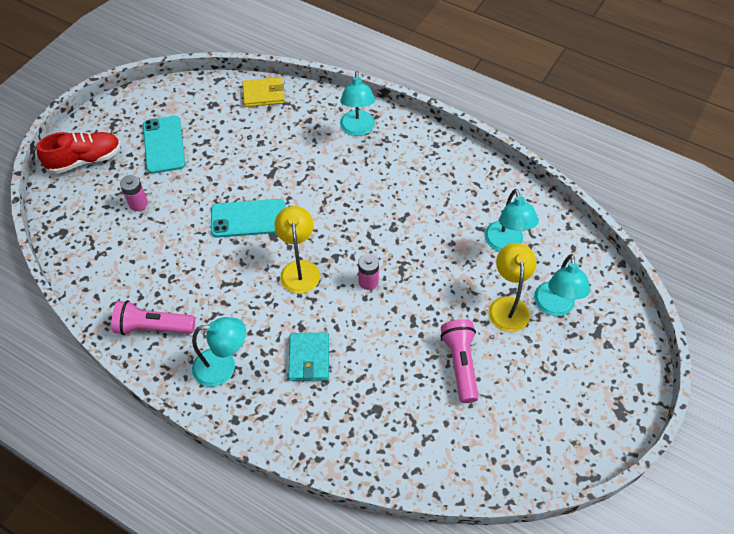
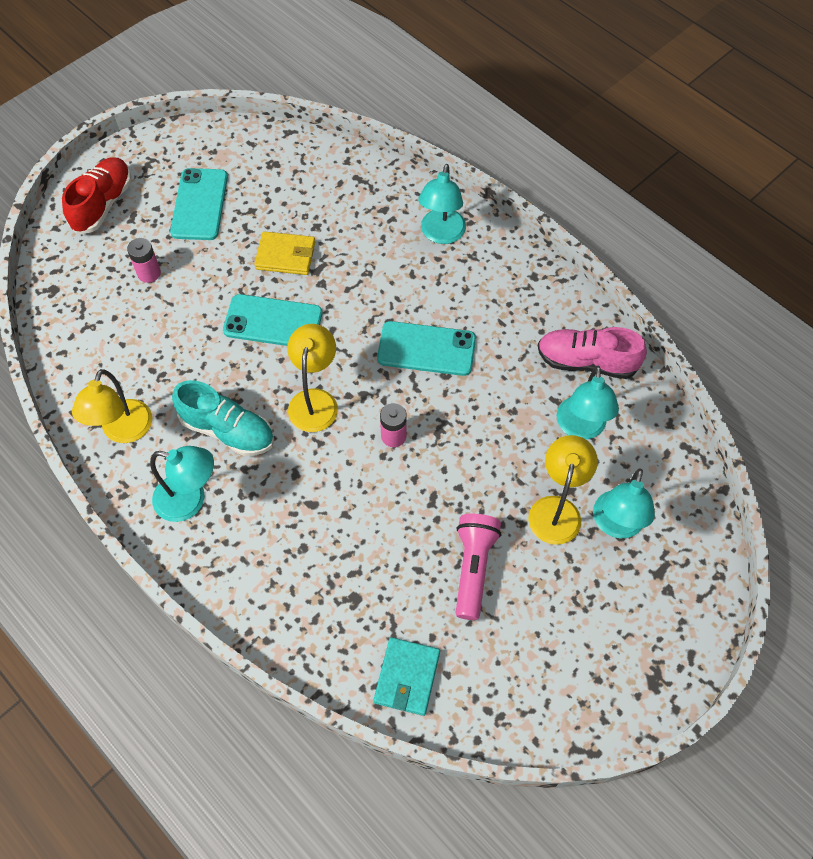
camera: 15 degrees right, 5 degrees up
(85, 160) = (103, 204): red shoe -> red shoe turned 60 degrees counterclockwise
(153, 327) = (123, 431): pink flashlight -> yellow lamp
(237, 307) = (228, 430): none -> turquoise shoe
(263, 94) = (338, 163): yellow wallet -> yellow wallet (285, 256)
(309, 358) = (293, 515): turquoise wallet -> turquoise wallet (407, 677)
(373, 213) = (426, 349): none -> turquoise phone
(494, 196) = (586, 362): none -> pink shoe

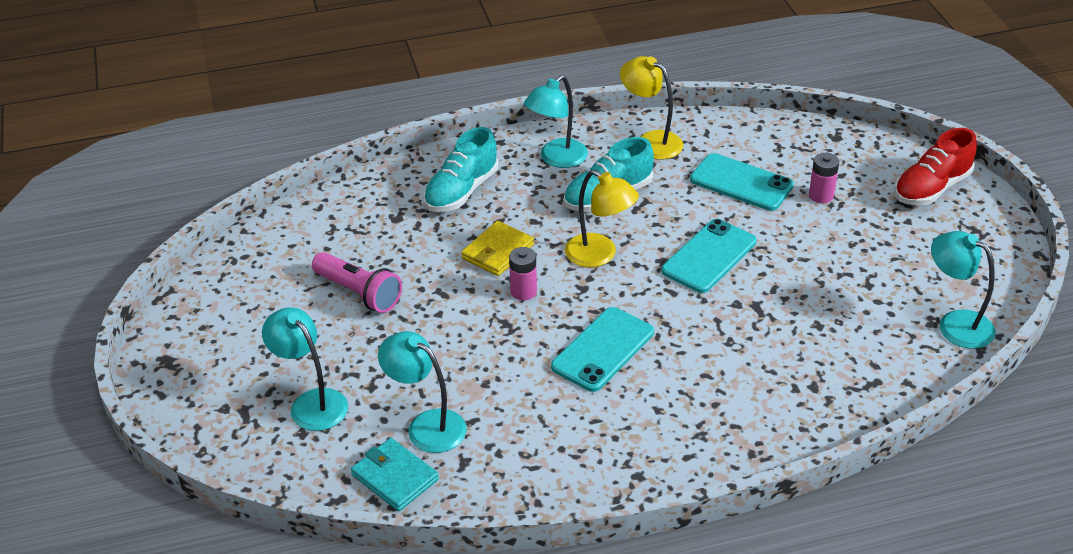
camera: 120 degrees right, 20 degrees down
(103, 204) = (931, 188): red shoe -> red shoe turned 90 degrees clockwise
(199, 204) = (897, 251): turquoise phone -> turquoise phone (741, 183)
(283, 561) = (461, 191): none -> turquoise shoe
(285, 256) = (789, 290): yellow wallet -> yellow wallet (497, 251)
(407, 677) = (310, 223): turquoise wallet -> turquoise wallet (395, 477)
(441, 234) = (747, 420): turquoise lamp -> turquoise lamp (955, 324)
(556, 509) = (362, 369): yellow lamp -> none
(586, 362) = (497, 467): pink shoe -> none

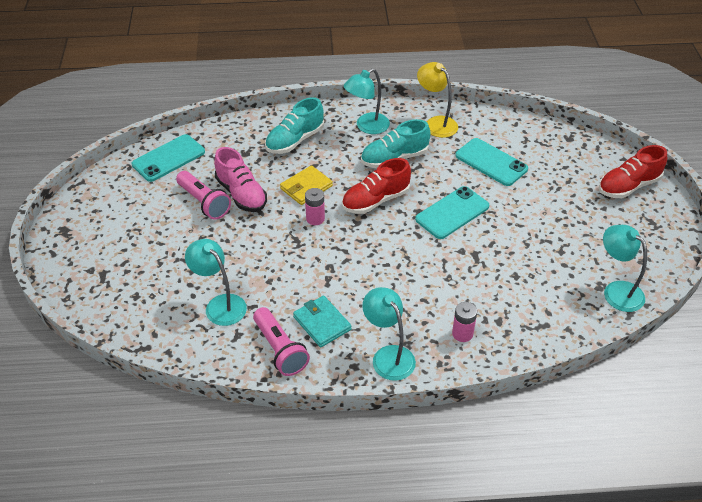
camera: 10 degrees right, 5 degrees up
(311, 402) = (149, 275): turquoise lamp -> turquoise lamp (388, 356)
(395, 477) = (187, 338): turquoise wallet -> turquoise wallet (322, 323)
(409, 274) = (241, 194): none -> pink shoe
(529, 471) = (280, 350): none -> pink flashlight
(599, 255) = (375, 200): yellow lamp -> red shoe
(603, 349) = (357, 269): turquoise phone -> turquoise phone (168, 158)
(821, 195) = (545, 180): pink battery -> pink battery (462, 334)

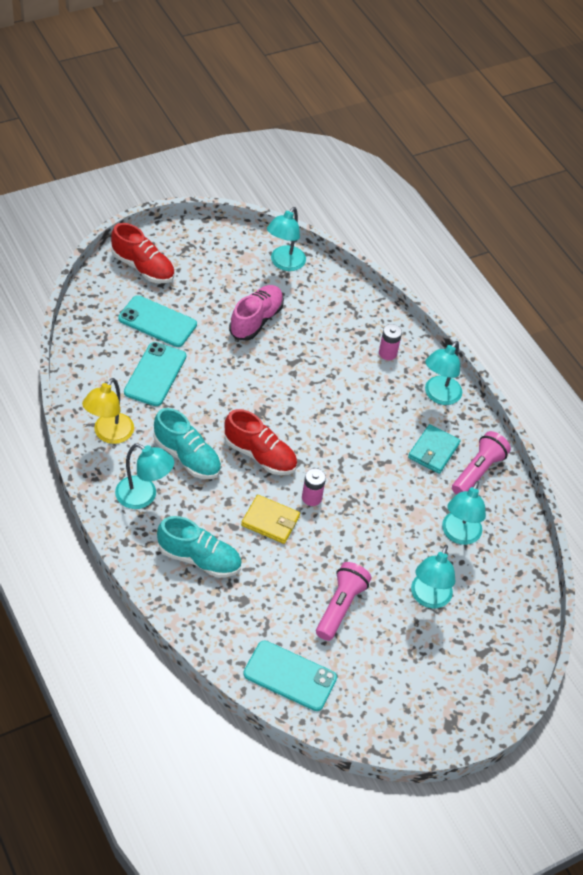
camera: 120 degrees left, 5 degrees up
(174, 258) = (428, 598): none -> turquoise lamp
(241, 194) = (310, 576): pink shoe -> pink shoe (256, 320)
(452, 213) = (246, 390): turquoise phone -> turquoise phone (157, 322)

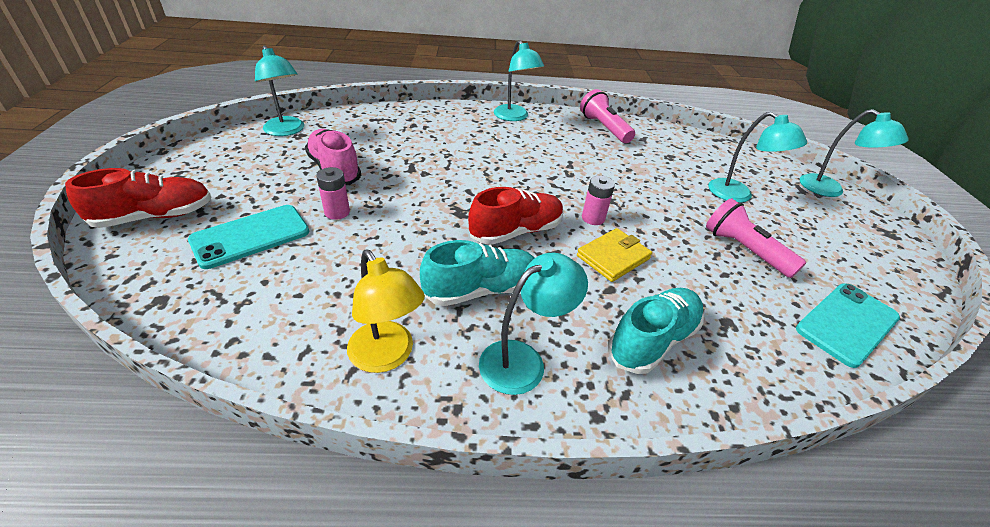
camera: 60 degrees left, 10 degrees down
(155, 374) = (328, 269): turquoise phone -> none
(387, 353) = (449, 121): pink battery -> pink battery (337, 212)
(433, 451) = (571, 138): turquoise wallet -> none
(459, 535) = (668, 157): turquoise lamp -> turquoise lamp (829, 190)

